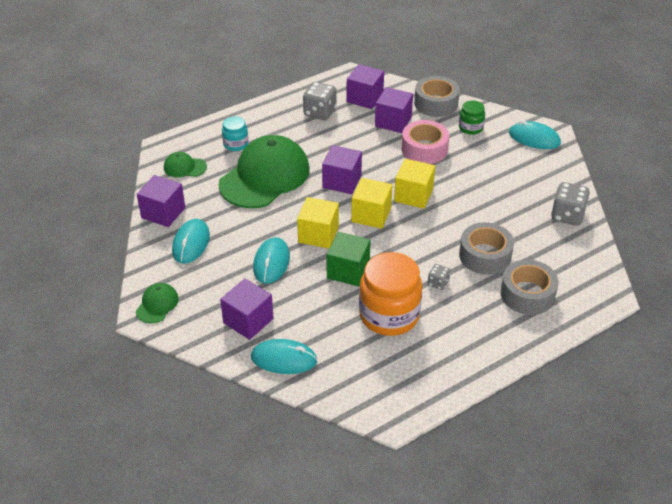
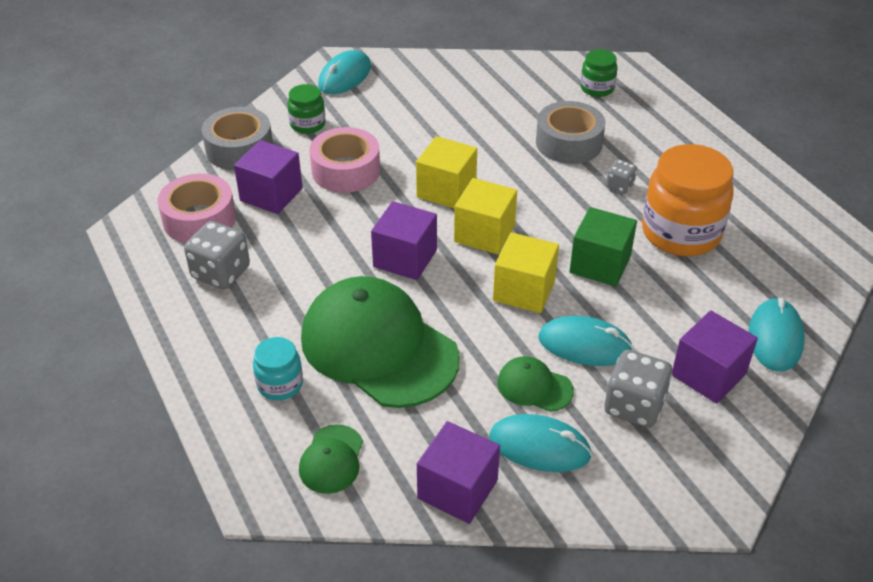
camera: 85 degrees left, 0 degrees up
(157, 304) = (687, 490): green cap -> green cap (534, 386)
(364, 98) = (199, 219): purple cube -> pink tape
(527, 294) = (634, 120): grey tape -> none
(566, 272) = (597, 88): none -> green jar
(567, 215) = (498, 73): grey dice -> grey dice (634, 406)

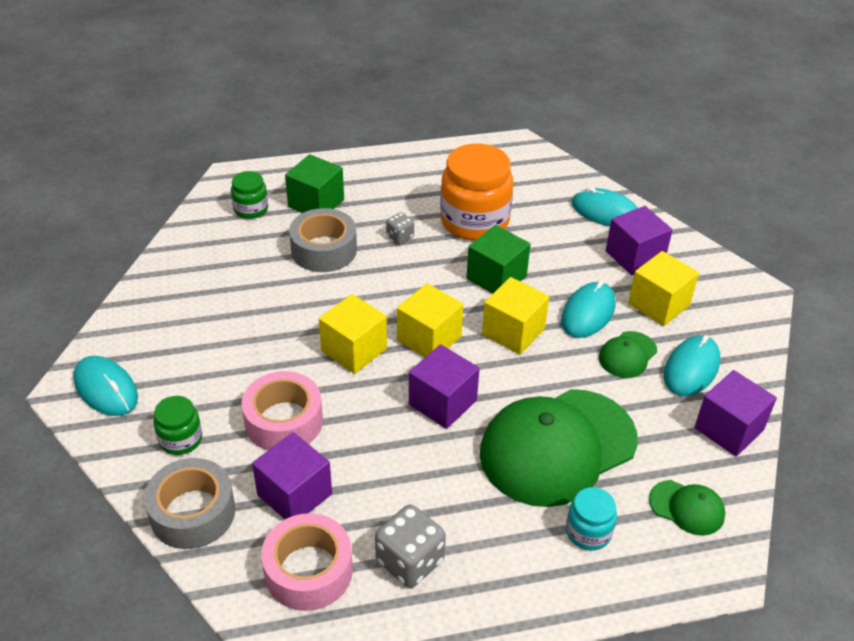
camera: 75 degrees left, 0 degrees up
(633, 123) = (316, 203): none -> green cube
(634, 406) = (659, 304): grey dice -> yellow cube

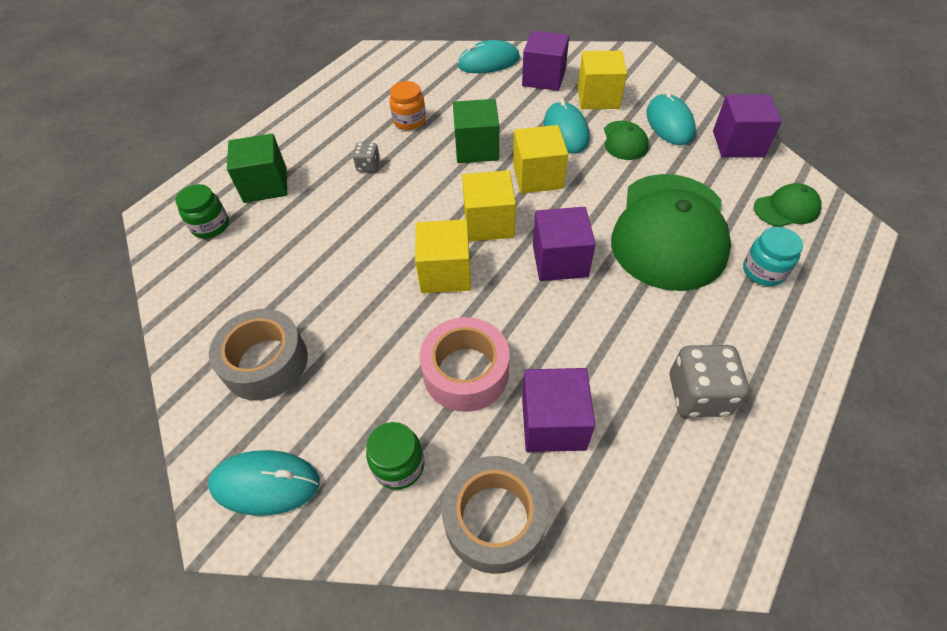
camera: 40 degrees left, 10 degrees up
(308, 571) = (646, 474): pink tape -> none
(324, 250) = (319, 215): grey tape -> grey tape (265, 362)
(474, 221) = (409, 121): orange jar -> orange jar, size x0.50

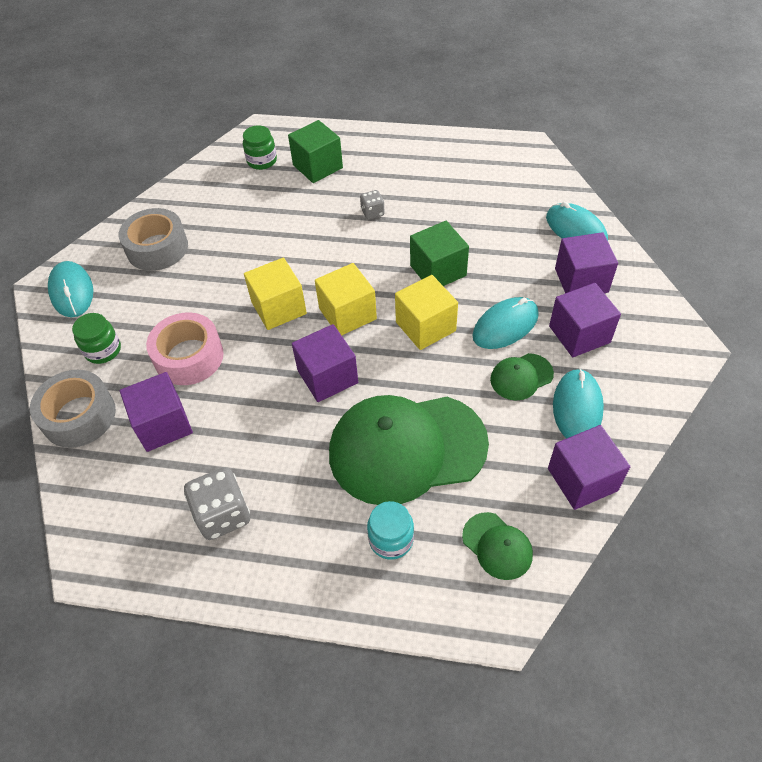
camera: 65 degrees right, 0 degrees up
(409, 121) = (446, 212): orange jar -> none
(598, 97) = (579, 334): yellow cube -> purple cube
(669, 123) = (577, 407): turquoise mouse -> turquoise mouse turned 45 degrees counterclockwise

